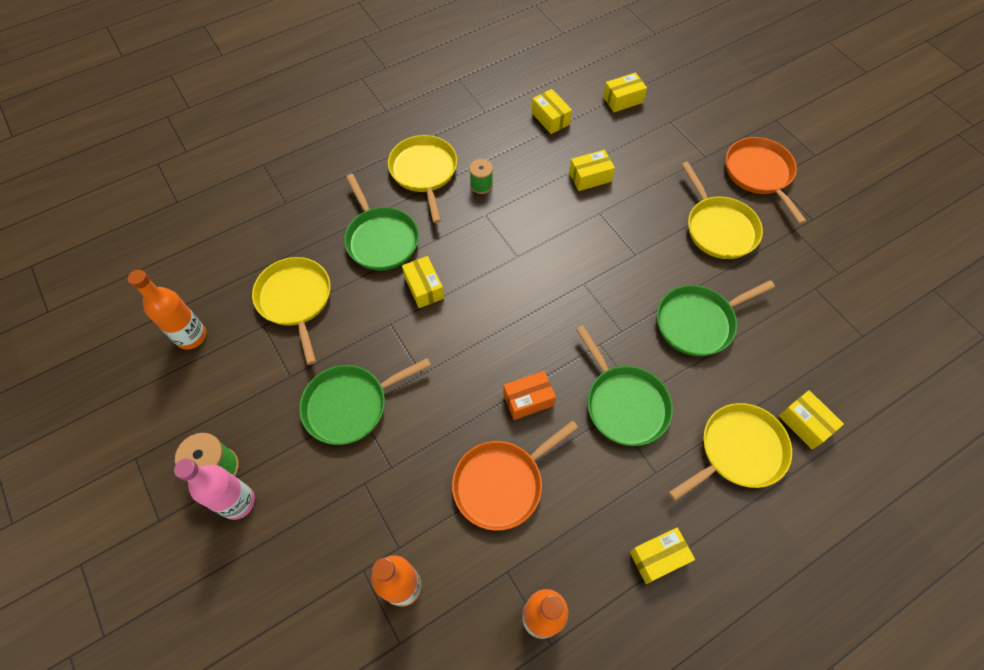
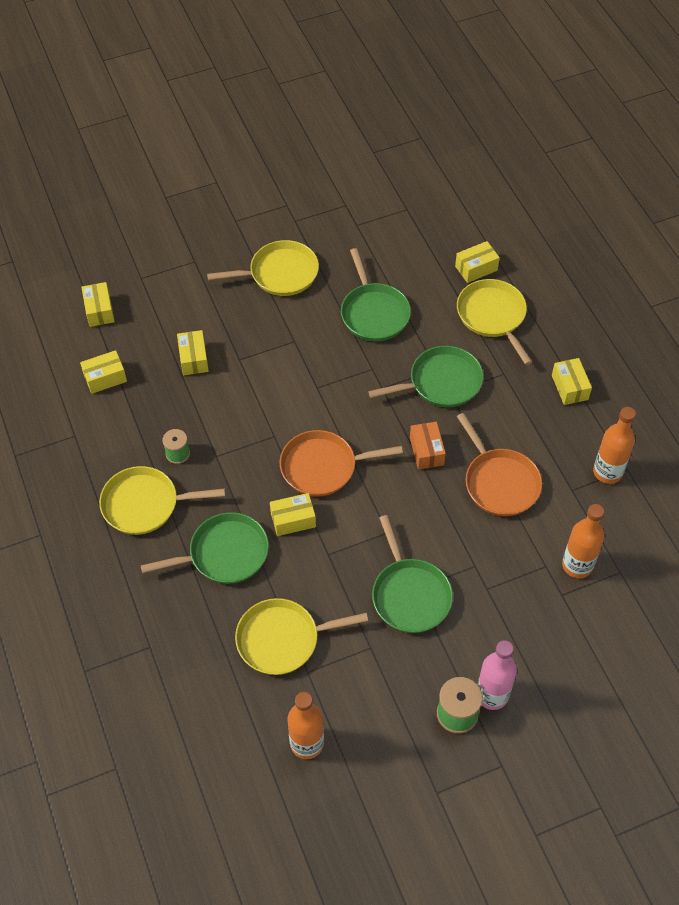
camera: 80 degrees left, 5 degrees down
(759, 174) = (226, 228): orange pan -> orange pan (322, 467)

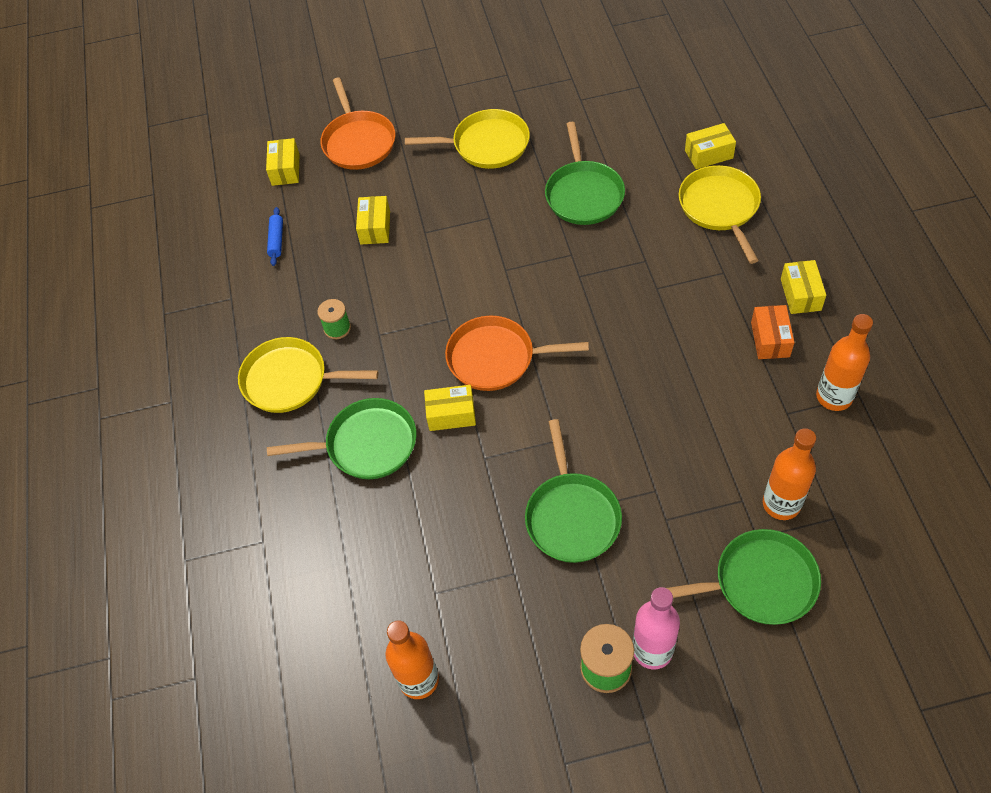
camera: 15 degrees right, 0 degrees up
(105, 378) = (276, 240): yellow box -> blue rolling pin
(282, 639) = (413, 551): yellow pan -> none
(426, 451) = (619, 352): orange box -> orange box (770, 339)
(441, 382) = (649, 276): green pan -> green pan (760, 582)
(499, 482) = (700, 396): orange pan -> orange pan (358, 142)

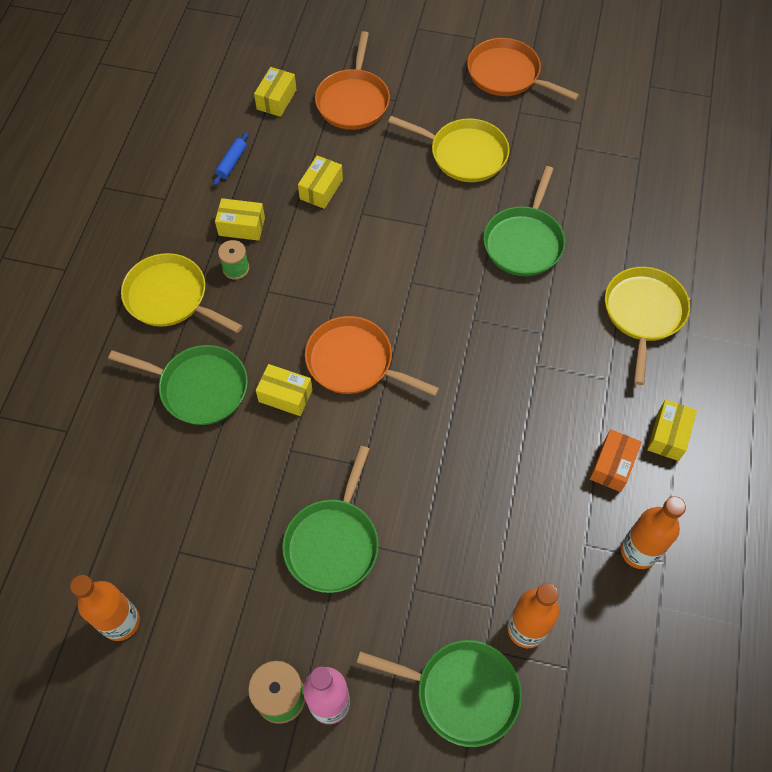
camera: 20 degrees right, 5 degrees up
(483, 65) = (507, 75): none -> orange pan
(708, 154) = (664, 255): yellow box -> yellow box (242, 226)

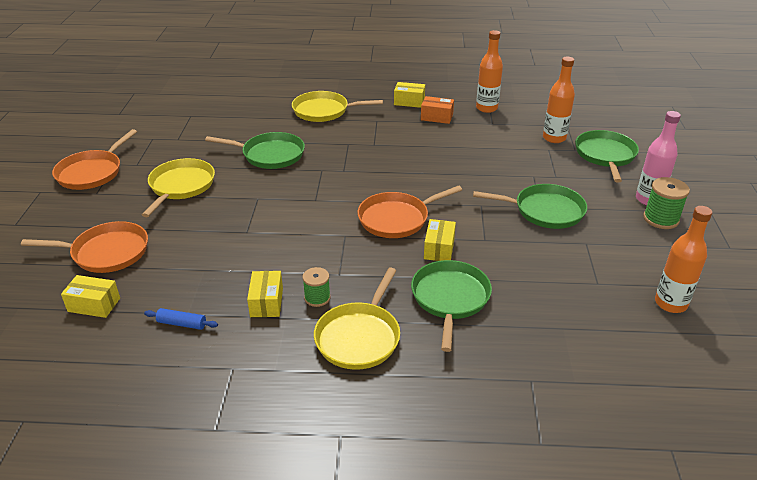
camera: 100 degrees left, 25 degrees down
(321, 189) = (219, 258): yellow box -> none
(354, 362) = (396, 219): orange pan -> orange pan turned 45 degrees clockwise

